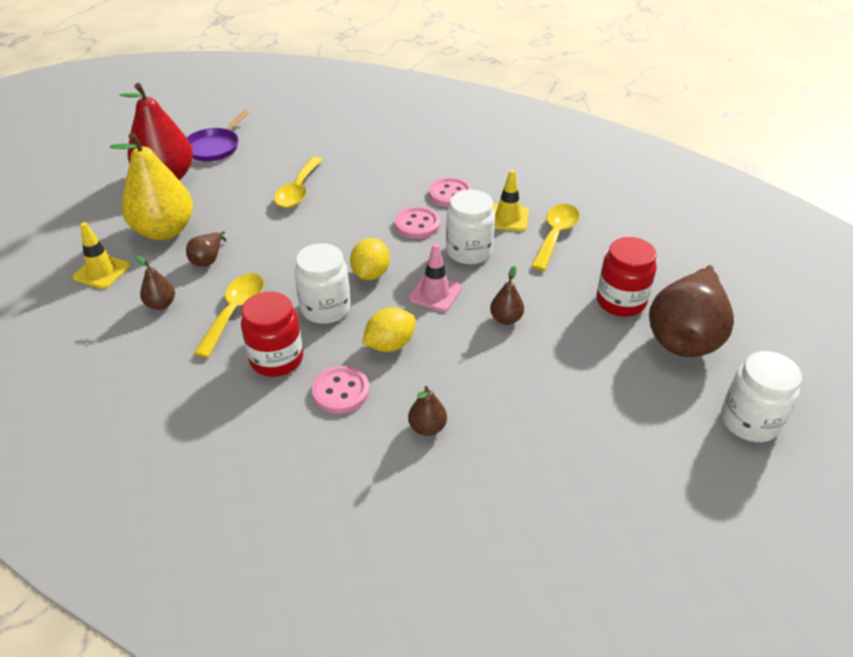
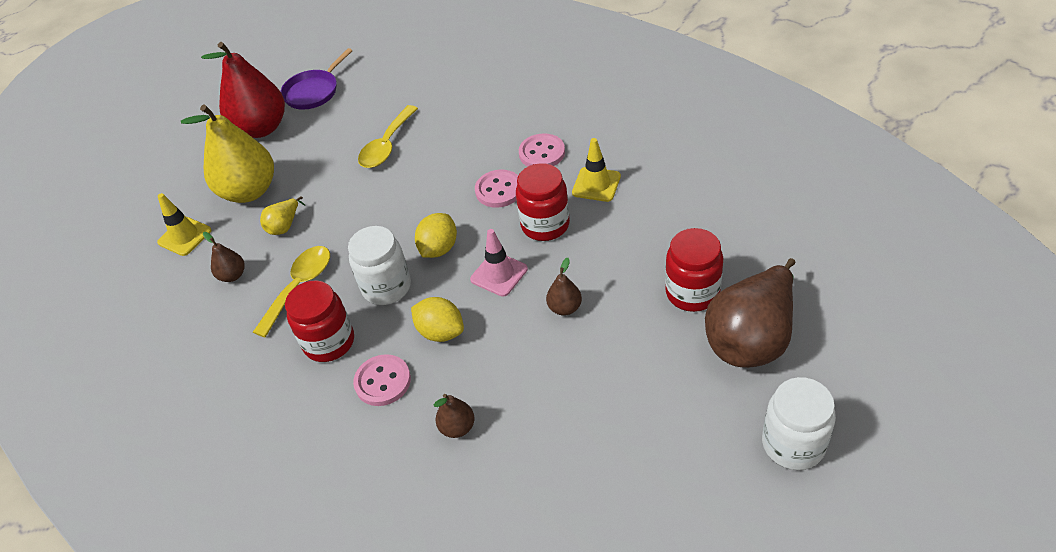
camera: 15 degrees right, 5 degrees up
(208, 259) = (285, 226): brown pear -> yellow pear
(390, 345) = (441, 332): yellow lemon -> yellow lemon turned 60 degrees clockwise
(469, 251) = (545, 225): white jar -> red jar
(555, 235) = (642, 207): yellow spoon -> none

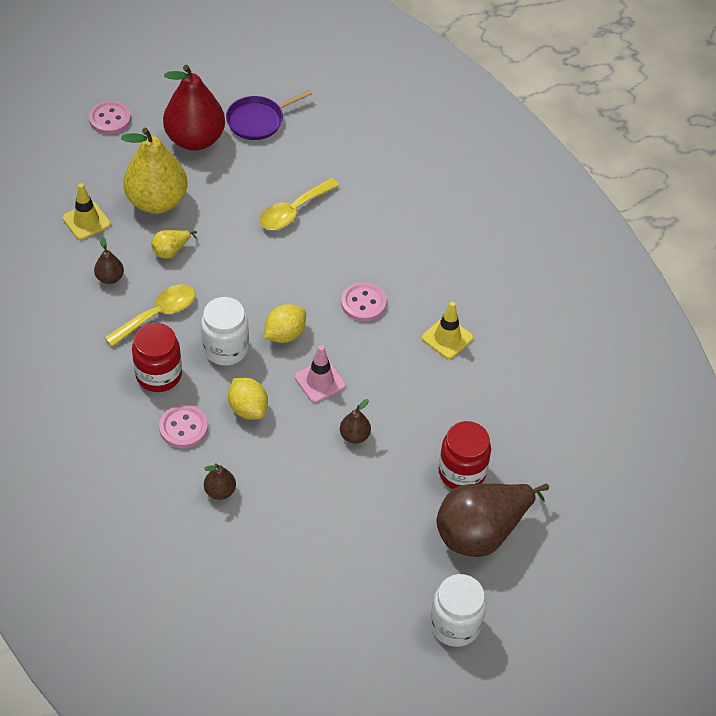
camera: 15 degrees right, 5 degrees up
(542, 153) = (420, 284): pink button -> pink button (110, 119)
(545, 225) = (382, 355): red jar -> none

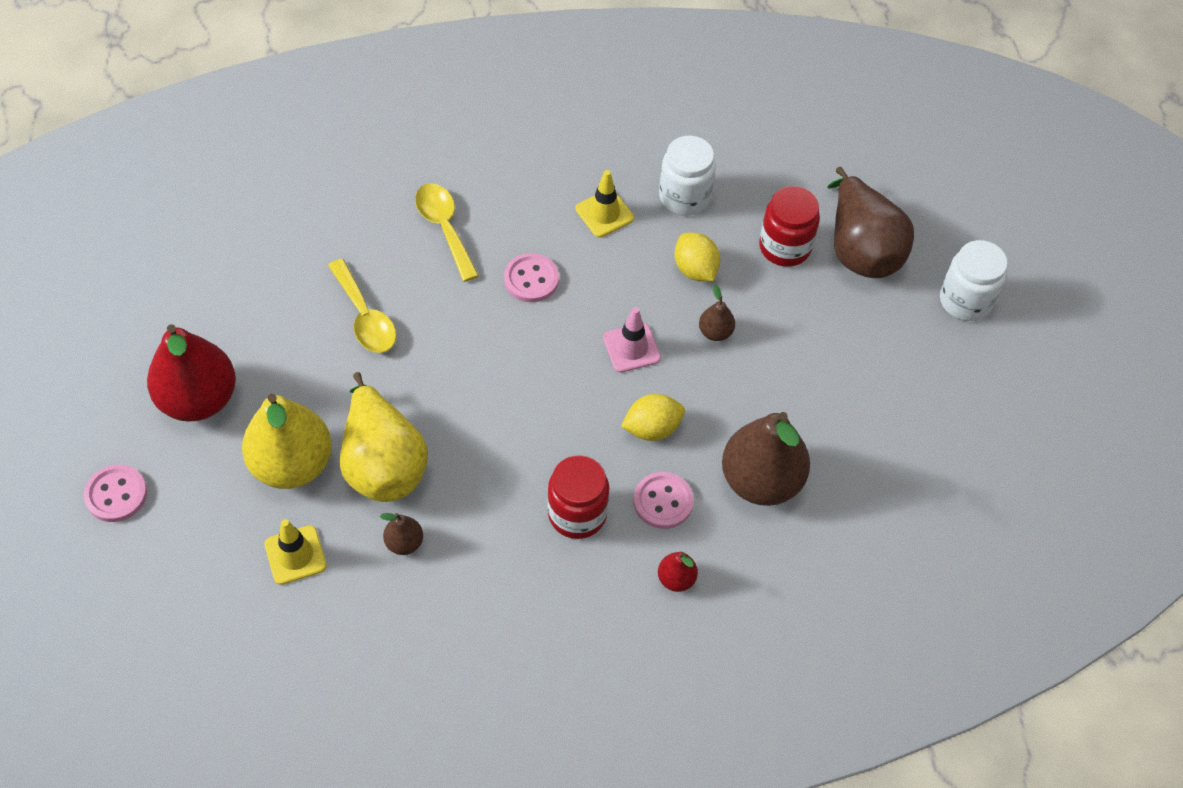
camera: 75 degrees left, 5 degrees up
(118, 448) = (676, 579): none -> red pear
(158, 314) = (482, 497): yellow spoon -> yellow spoon (444, 228)
(171, 251) = (383, 463): yellow pear -> yellow pear, size x2.25
(220, 491) = (761, 481): brown pear -> brown pear, size x2.25
(226, 349) = (557, 433): white jar -> white jar (684, 197)
(258, 121) = (195, 322): purple pan -> none
(285, 334) = (554, 368): yellow lemon -> yellow lemon (695, 269)

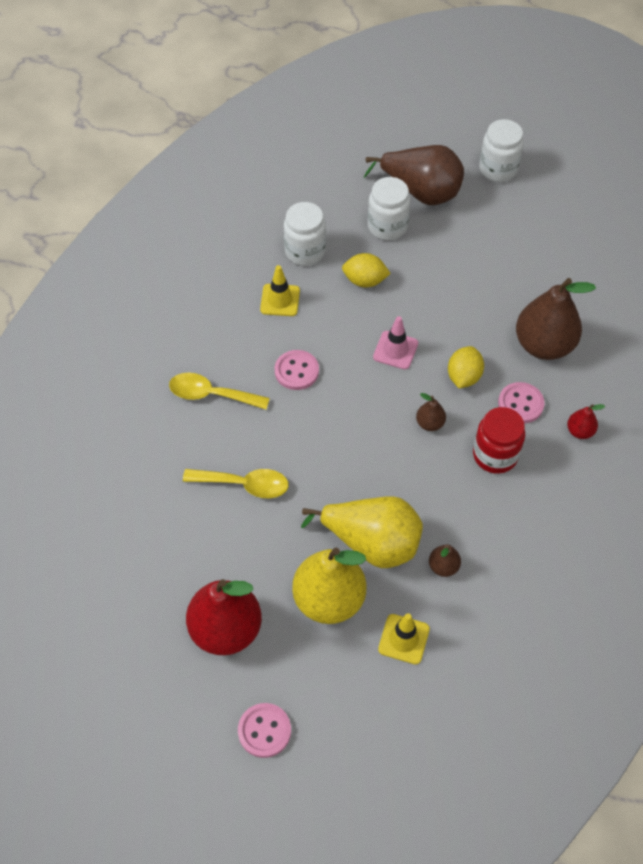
camera: 50 degrees left, 0 degrees up
(715, 332) = (420, 300): brown pear -> brown pear (430, 423)
(785, 247) = (387, 226): red jar -> white jar

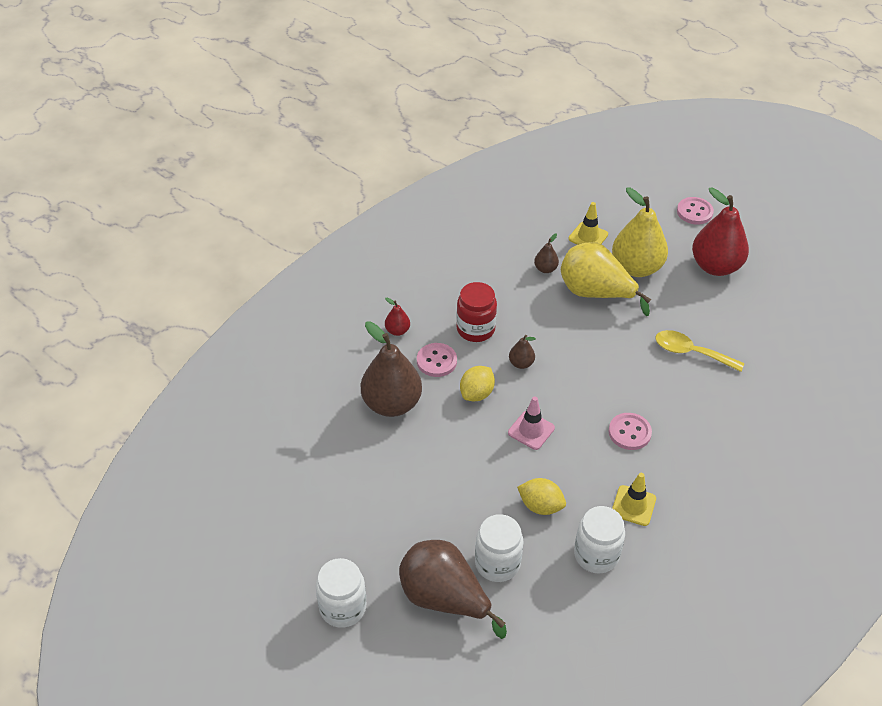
camera: 165 degrees left, 10 degrees down
(211, 394) = (713, 430): yellow spoon -> none

